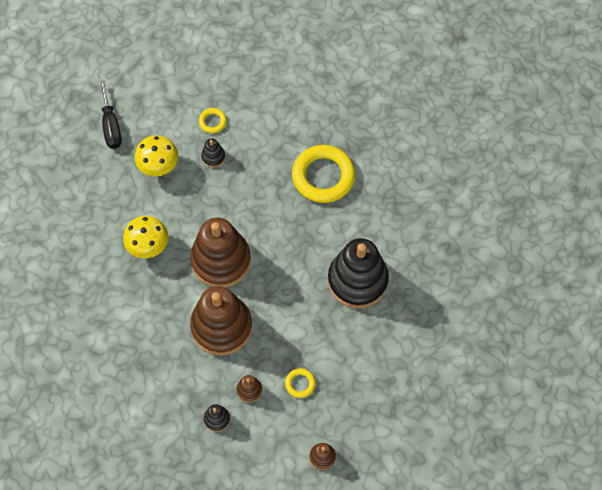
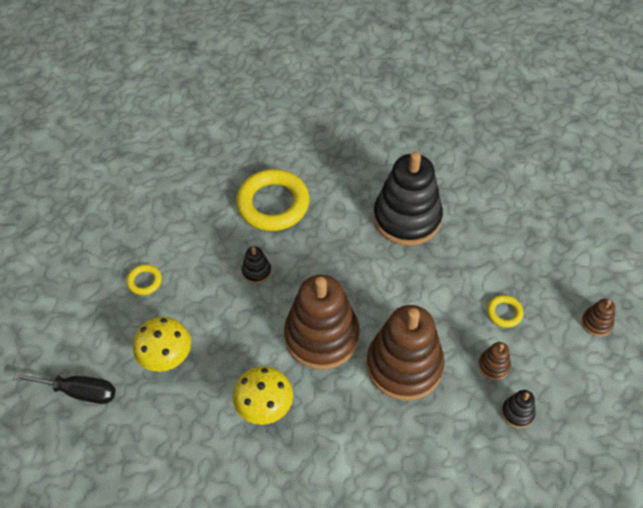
camera: 65 degrees left, 10 degrees down
(213, 157) = (188, 297): black stacking toy -> black stacking toy (256, 271)

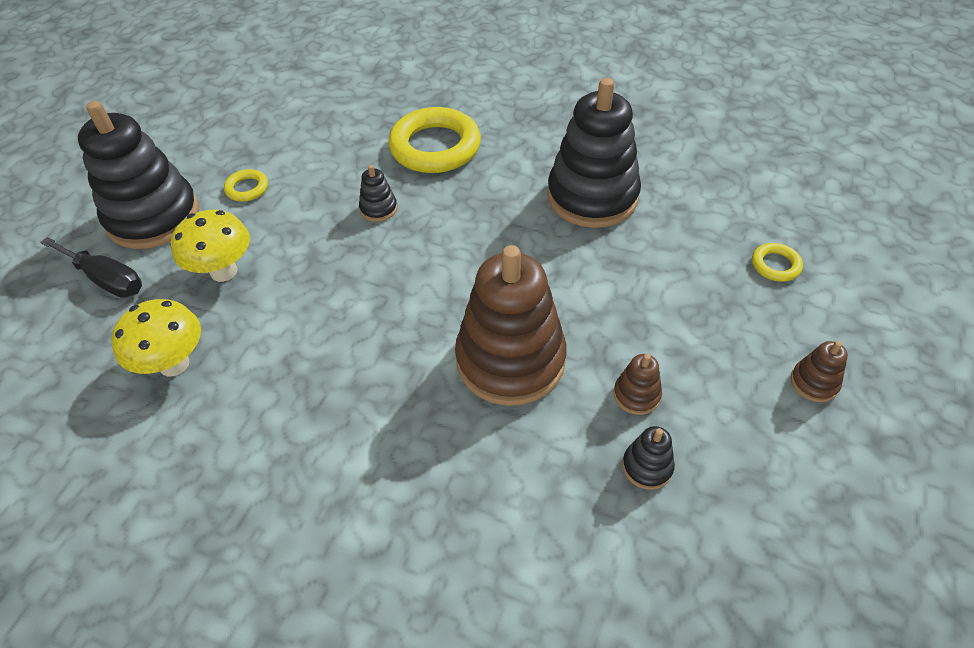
camera: 20 degrees right, 5 degrees down
(83, 328) = (153, 217): none -> black stacking toy
(265, 408) = (305, 358): yellow mushroom -> yellow mushroom (174, 364)
(321, 336) = (420, 297): brown stacking toy -> none
(504, 313) = (679, 334): yellow ring -> yellow ring (775, 265)

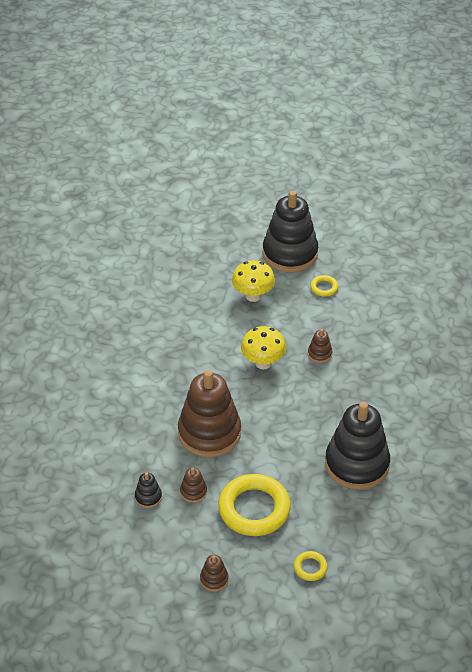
camera: 80 degrees right, 5 degrees down
(106, 279) = (238, 250): black screwdriver -> none
(174, 364) = (186, 294): yellow mushroom -> yellow mushroom (263, 363)
(378, 209) = (319, 354): black stacking toy -> brown stacking toy
(435, 147) = (388, 372): yellow ring -> yellow ring (254, 509)

